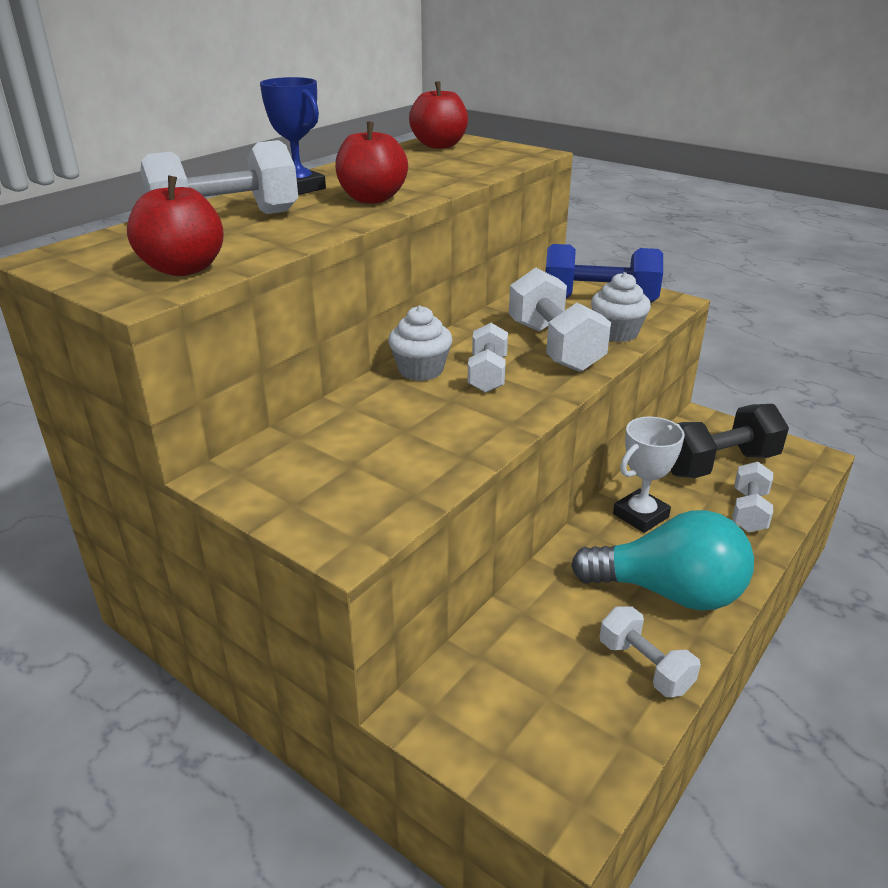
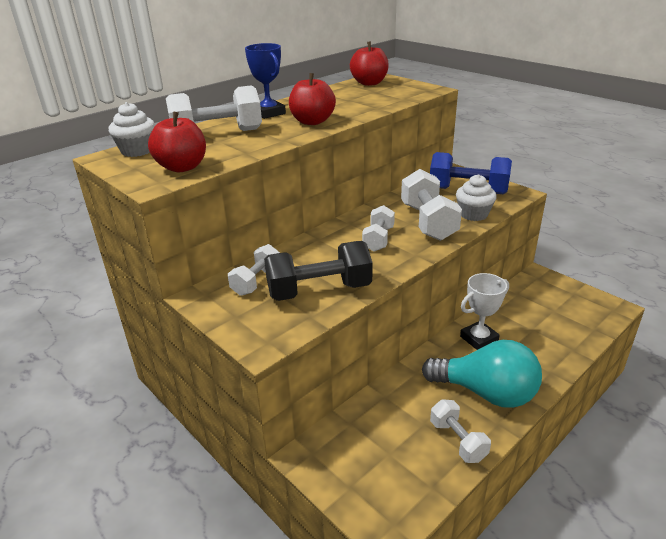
camera: 10 degrees right, 0 degrees up
(420, 370) = (336, 234): white cupcake -> white cupcake (137, 151)
(719, 464) = (542, 307): black dumbbell -> black dumbbell (319, 291)
(749, 511) = (556, 342): white dumbbell -> white dumbbell (256, 281)

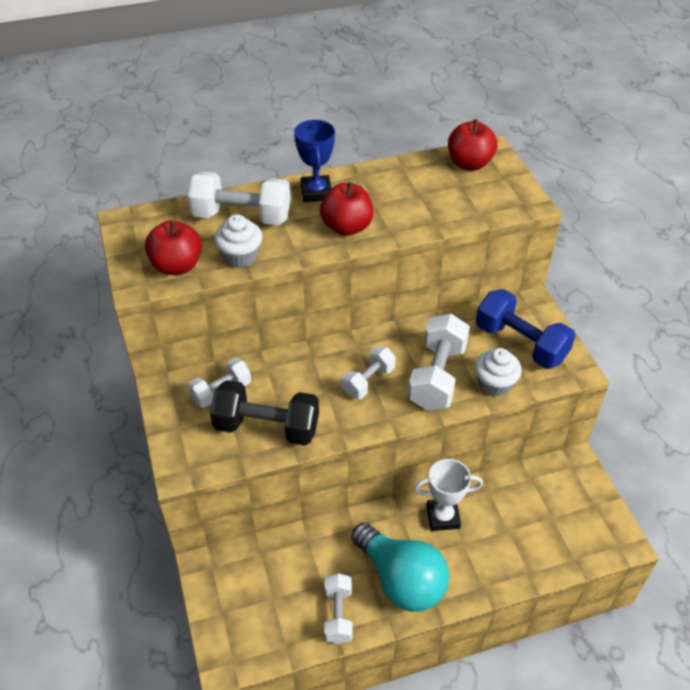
camera: 25 degrees right, 15 degrees up
(137, 151) = (155, 220): white cupcake -> white cupcake (240, 256)

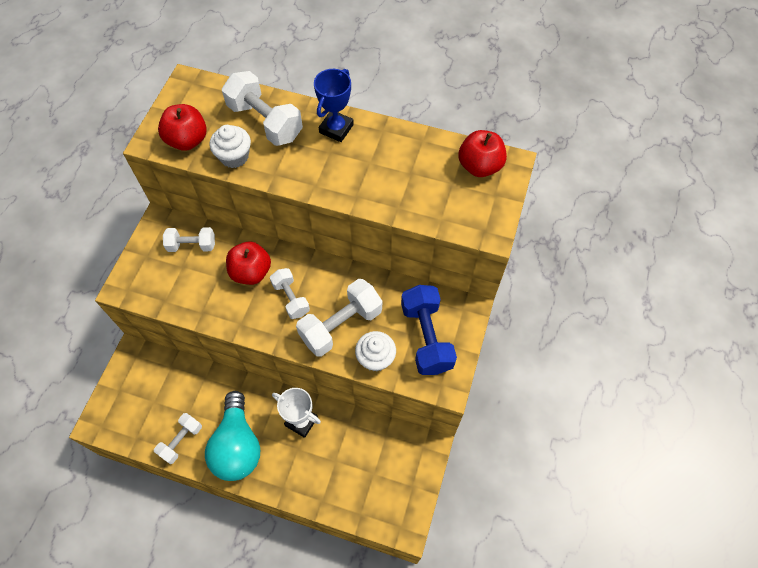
camera: 35 degrees right, 15 degrees up
(267, 427) = (197, 291): black dumbbell -> none
(347, 227) = (329, 173): red apple -> red apple (251, 272)
(368, 381) = (291, 298): white dumbbell -> white dumbbell turned 75 degrees clockwise

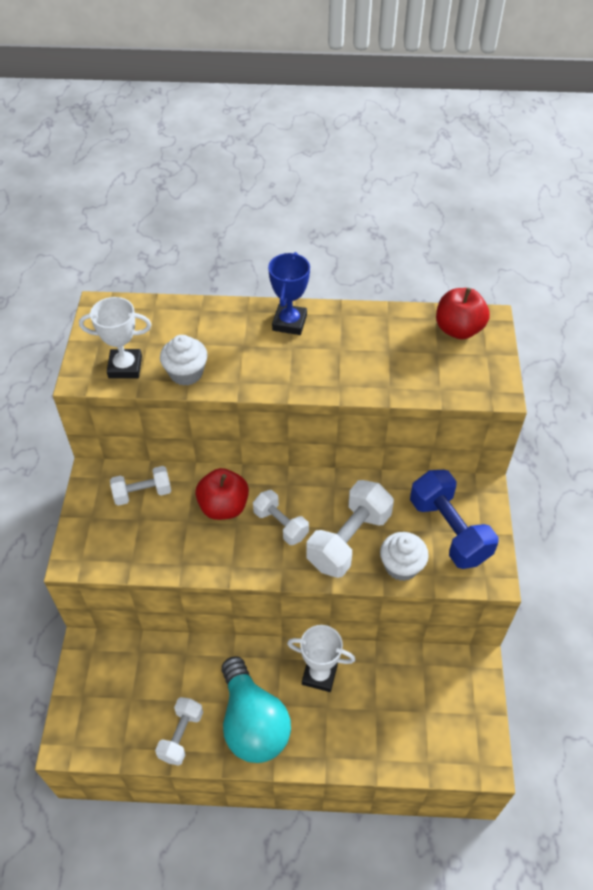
camera: 15 degrees left, 10 degrees down
(187, 140) = (125, 367): red apple -> white trophy
(265, 121) = (207, 331): white dumbbell -> none

